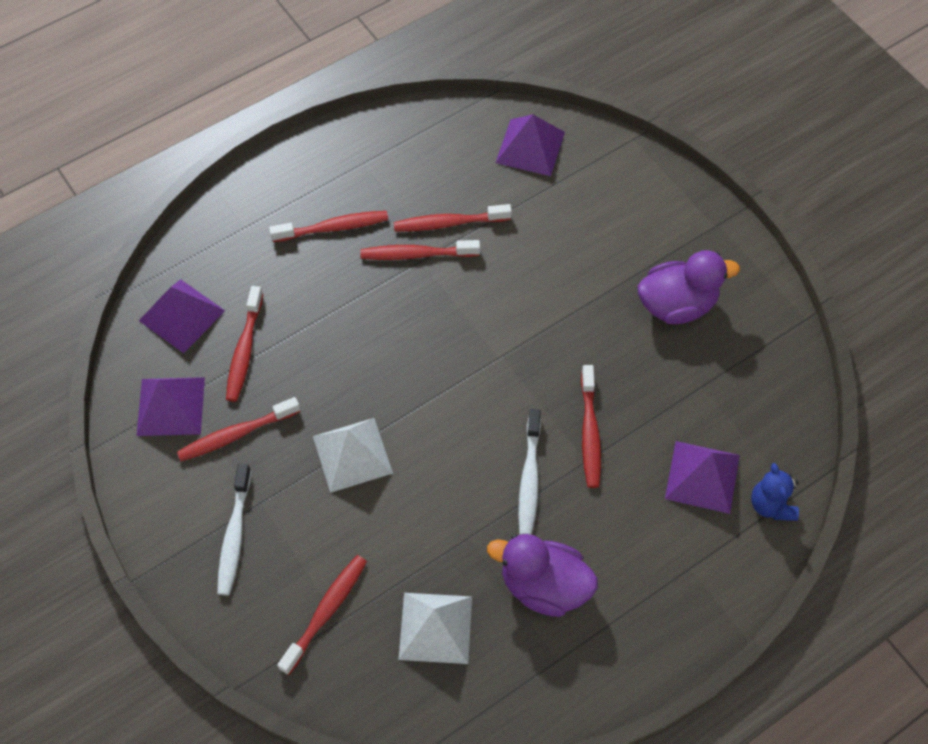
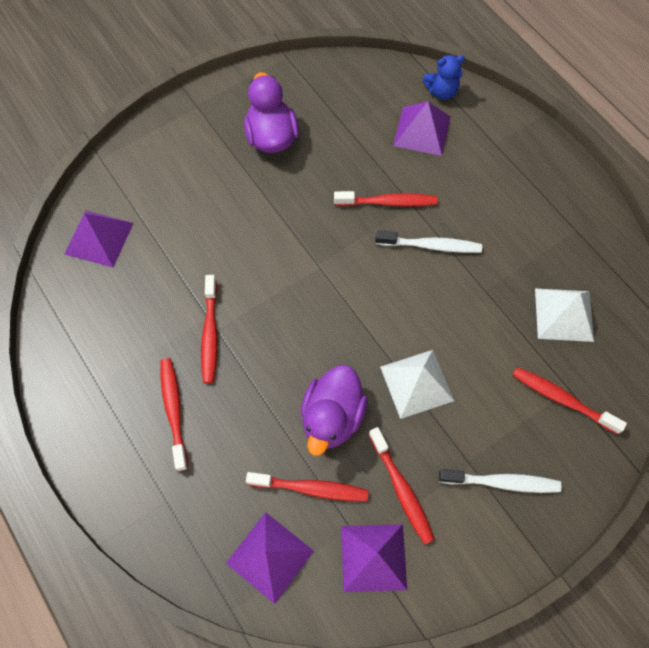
camera: 90 degrees left, 5 degrees up
(448, 223) = (177, 307): red toothbrush -> none
(544, 586) = (520, 238): purple duck -> purple duck (332, 417)

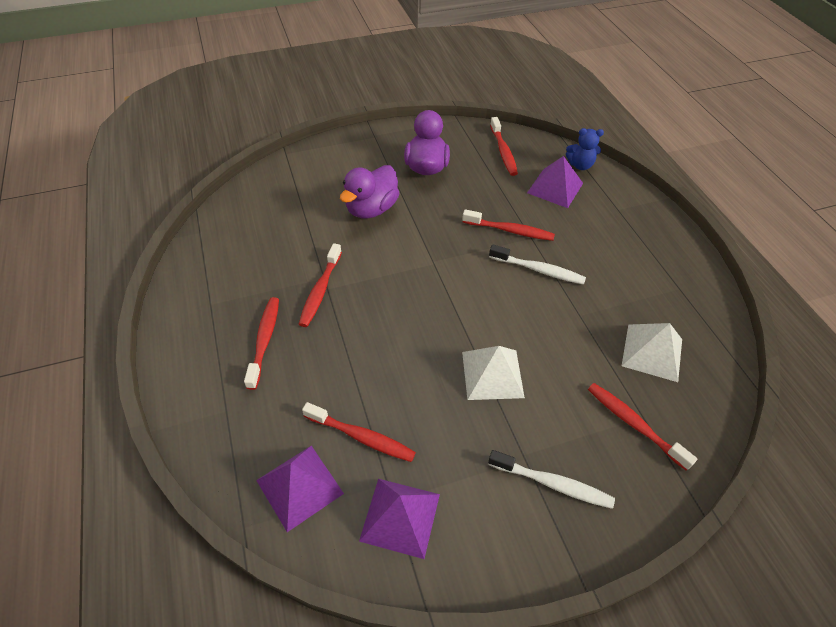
camera: 15 degrees right, 15 degrees down
(99, 238) = (260, 204): purple pyramid -> none
(332, 417) = (403, 381): purple duck -> purple duck (371, 209)
(401, 489) = (449, 462): red toothbrush -> red toothbrush (503, 152)

